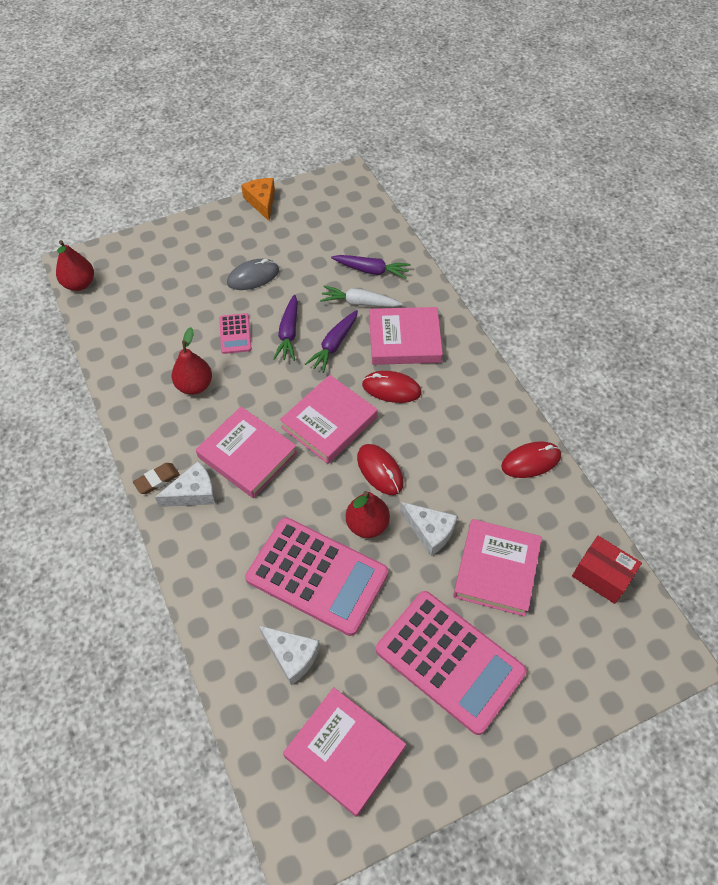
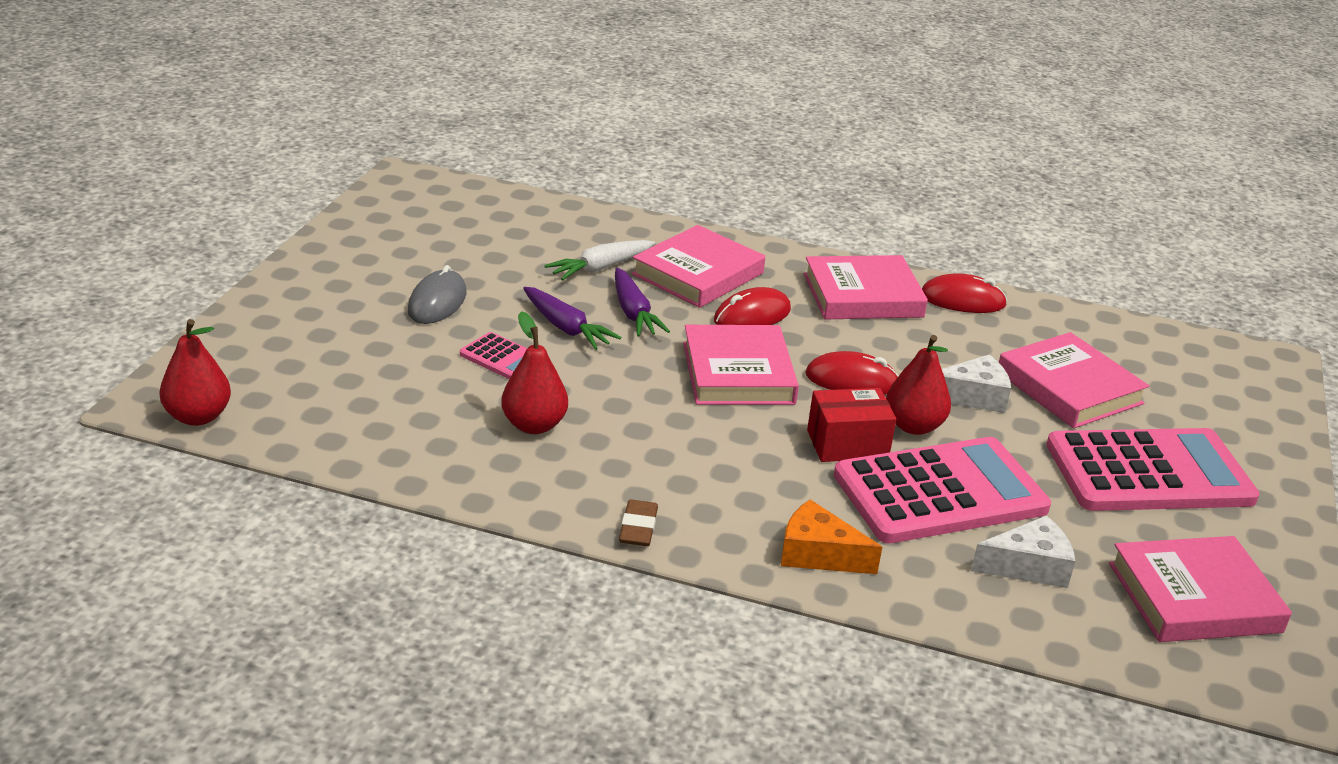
camera: 50 degrees left, 25 degrees down
(193, 493) = (700, 512): white cheese -> none
(247, 455) = (701, 446): pink book -> pink book (862, 295)
(262, 202) = (331, 237): orange cheese -> orange cheese (818, 554)
(371, 270) = (567, 238): purple carrot -> none
(531, 461) = (962, 300): red mouse -> red mouse turned 75 degrees clockwise
(602, 576) = (1144, 342): red box -> red box (847, 444)

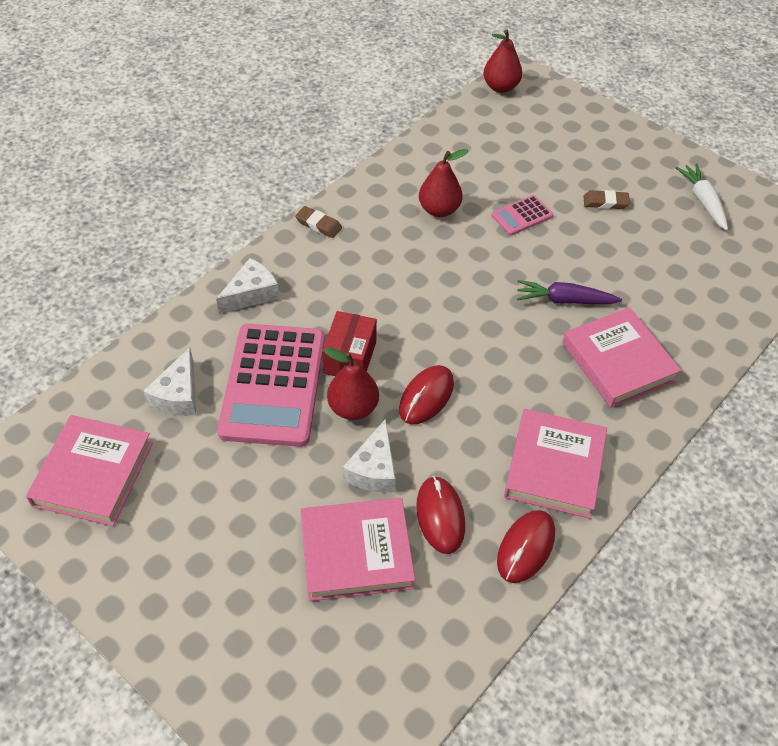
camera: 115 degrees right, 20 degrees up
(437, 302) = (605, 202): grey mouse -> brown eraser
(565, 327) = (553, 257): purple carrot -> none
(601, 268) = (640, 303): white carrot -> white carrot (703, 202)
(738, 373) = (461, 331): pink book -> none
(752, 316) = (541, 372): red mouse -> red mouse (440, 516)
(818, 554) = (251, 294): orange cheese -> white cheese
(1149, 472) = (224, 538): pink calculator -> none

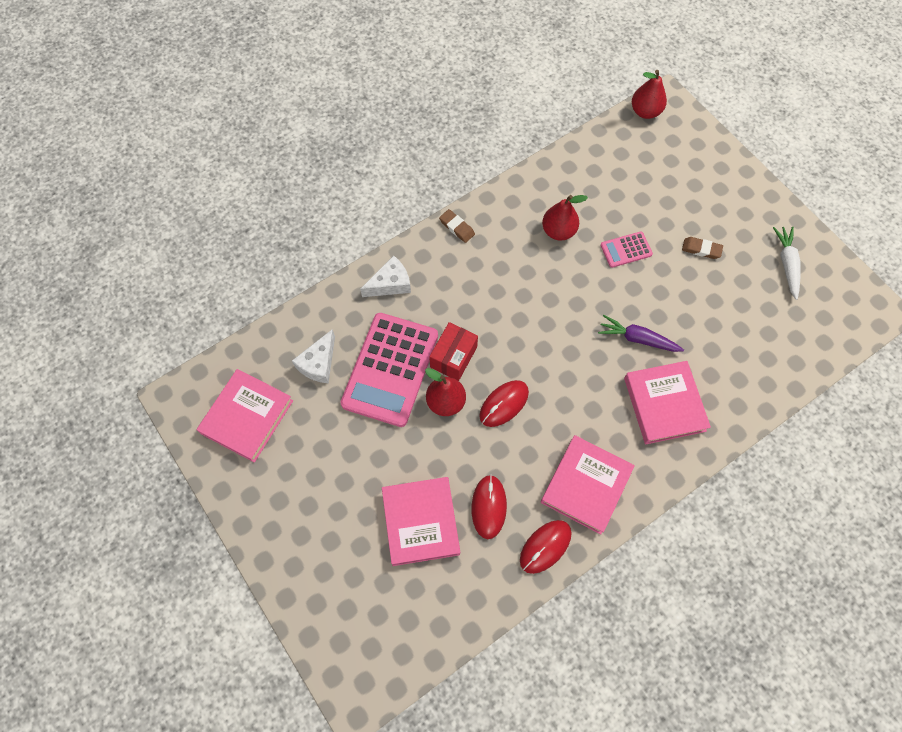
camera: 15 degrees right, 15 degrees up
(356, 552) = (421, 522): pink book -> pink book turned 75 degrees clockwise
(374, 469) = (449, 457): white cheese -> none

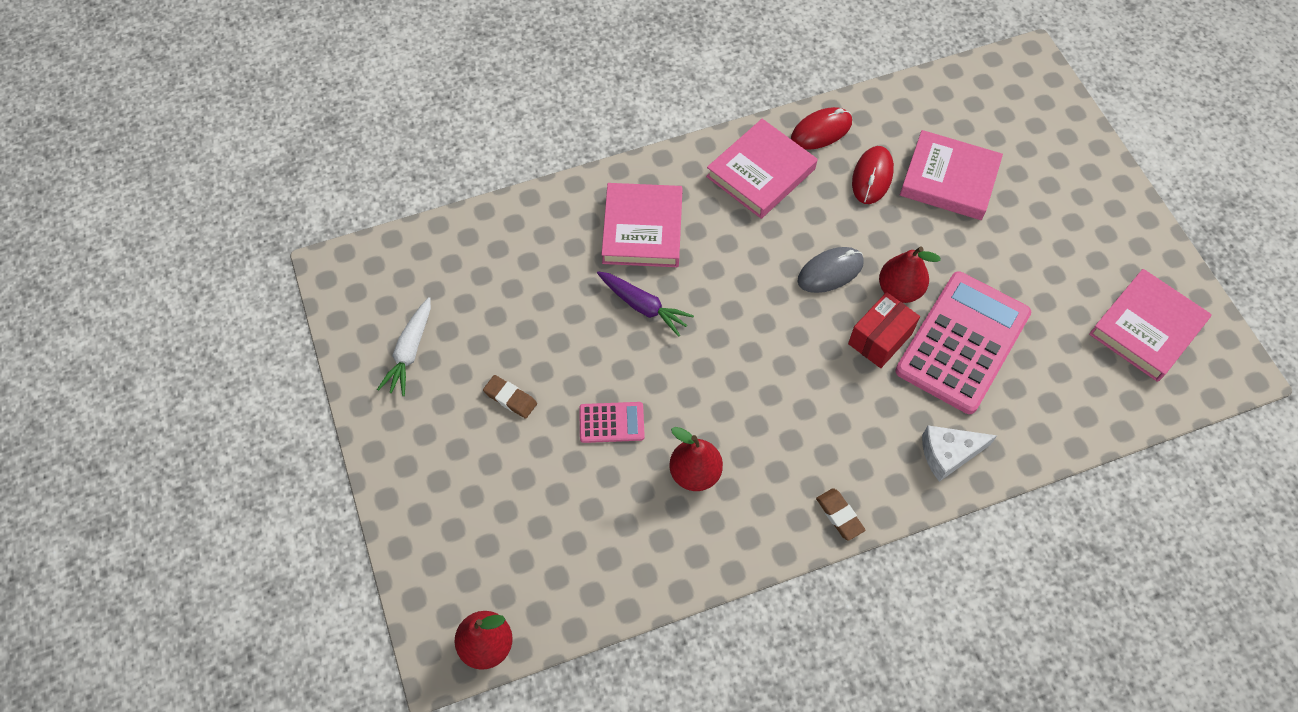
camera: 165 degrees left, 5 degrees down
(318, 363) = (1054, 371): white cheese -> none
(421, 522) = (949, 179): pink book -> pink book turned 75 degrees counterclockwise
(504, 404) = (830, 272): red mouse -> grey mouse

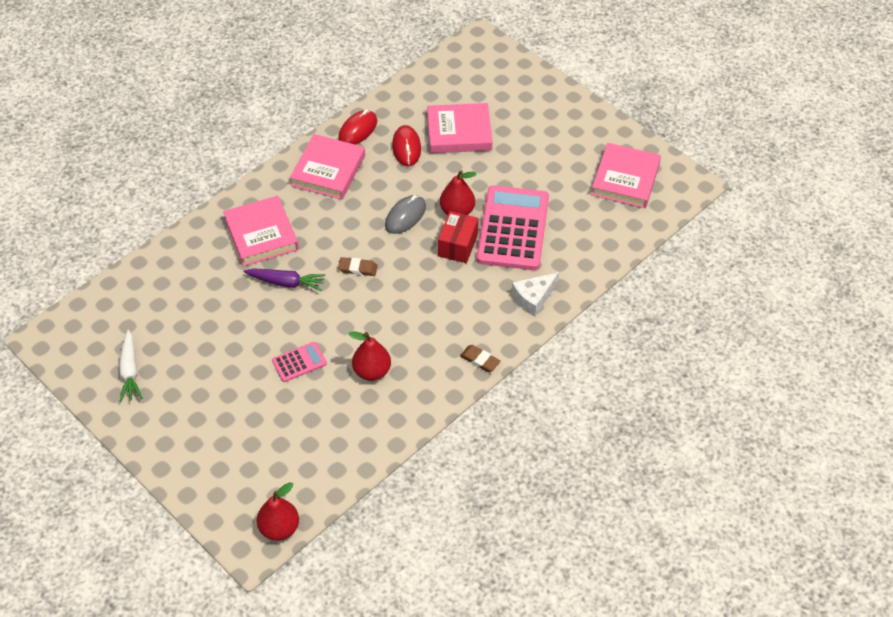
camera: 25 degrees left, 10 degrees down
(510, 398) = (219, 374): brown eraser -> brown eraser (357, 268)

